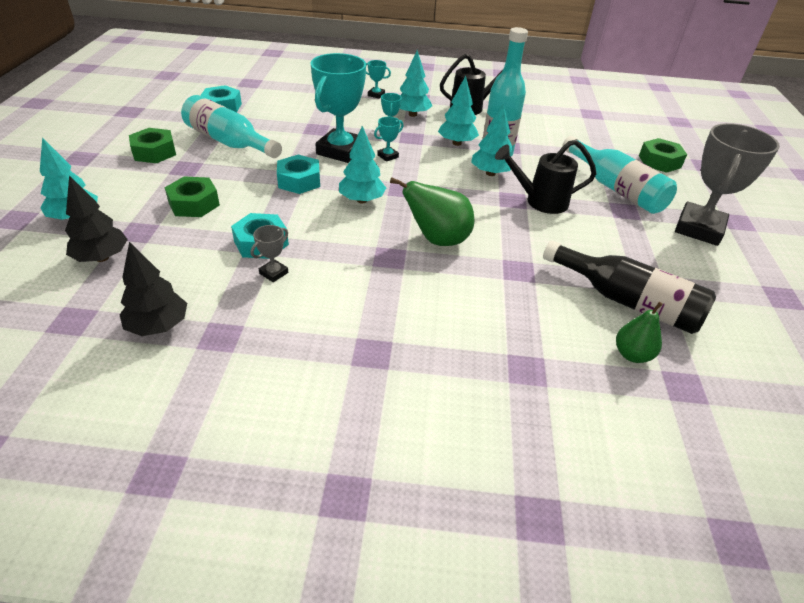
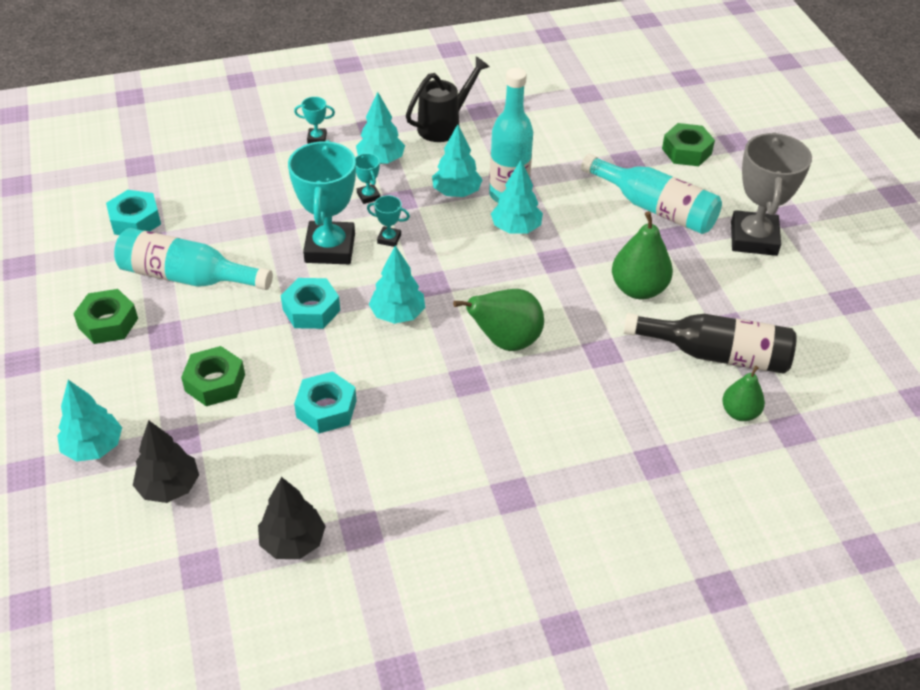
camera: 20 degrees left, 5 degrees up
(274, 273) = (364, 441): grey trophy -> none
(387, 156) = (389, 239): turquoise trophy -> turquoise trophy turned 75 degrees clockwise
(540, 201) = (586, 253): black watering can -> none
(574, 236) = (638, 289): none -> green pear

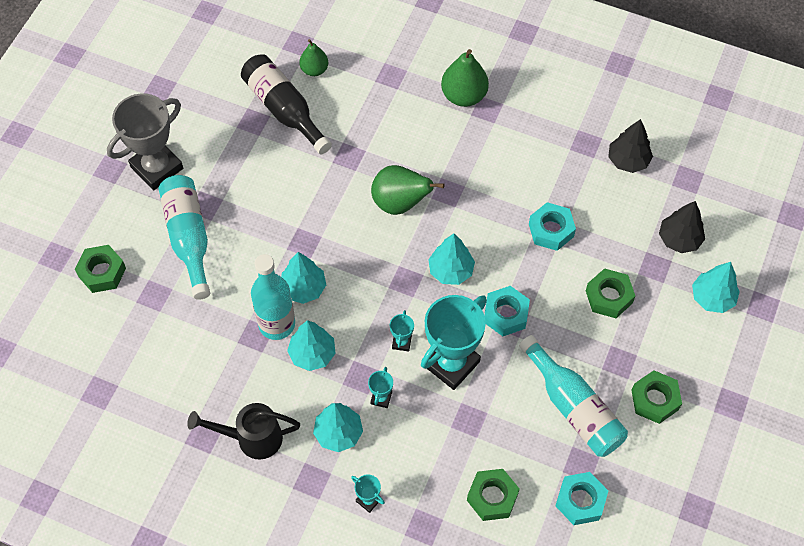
camera: 140 degrees left, 15 degrees up
(216, 186) = (492, 497): none -> green nut
(389, 239) = (401, 342): turquoise trophy -> turquoise trophy turned 45 degrees clockwise
(638, 289) = (277, 183): green pear -> green pear (464, 96)

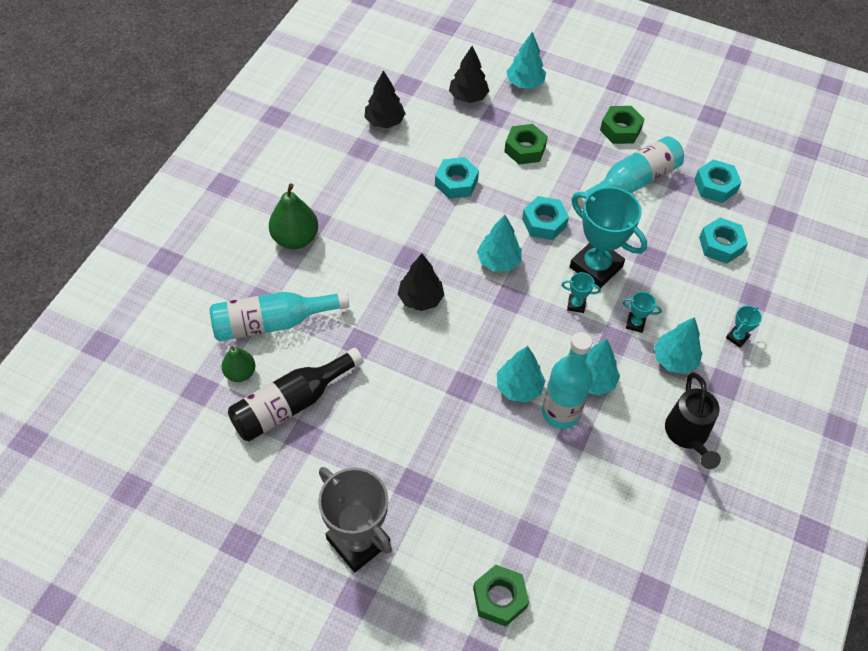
camera: 90 degrees left, 5 degrees down
(188, 238) = (455, 502): turquoise bottle -> turquoise bottle (272, 323)
(400, 203) = (420, 299): green pear -> black tree
(492, 497) = (721, 245): green nut -> turquoise nut

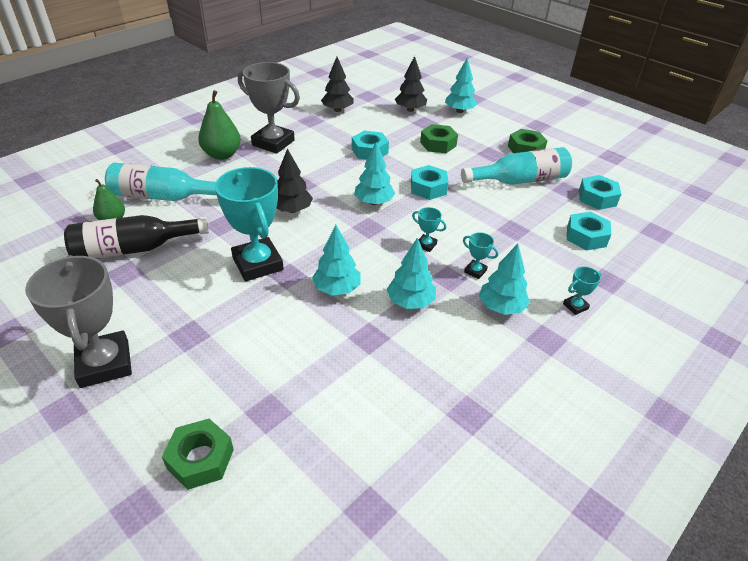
camera: 20 degrees right, 15 degrees down
(341, 201) = (273, 143): none -> grey trophy
(560, 413) = (365, 318): turquoise bottle -> none
(596, 267) = (458, 225): turquoise trophy -> turquoise trophy (257, 264)
(688, 435) = (486, 372): black watering can -> none

